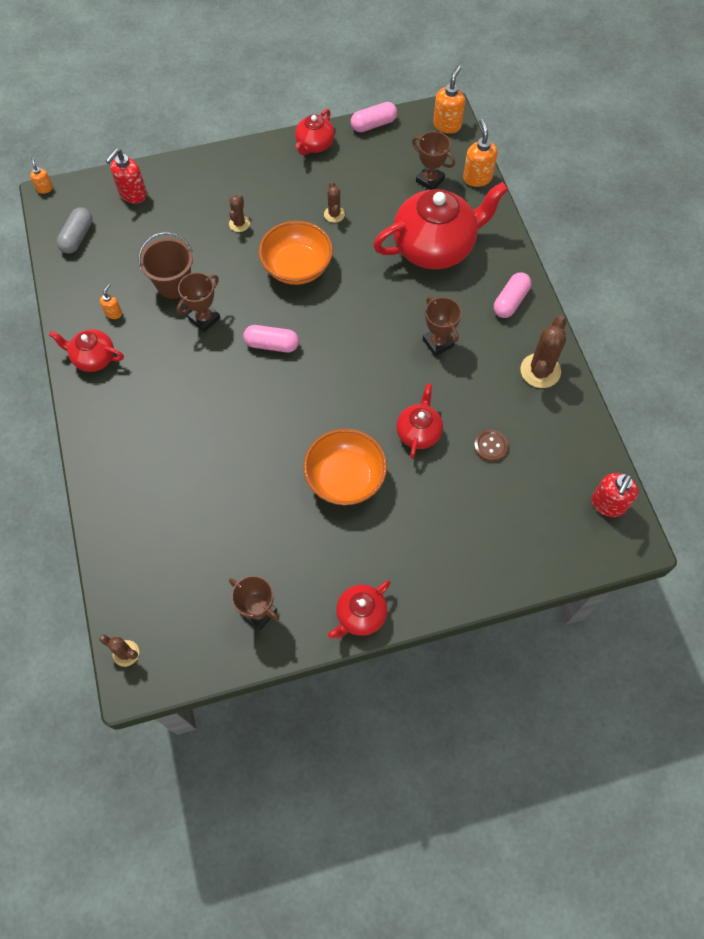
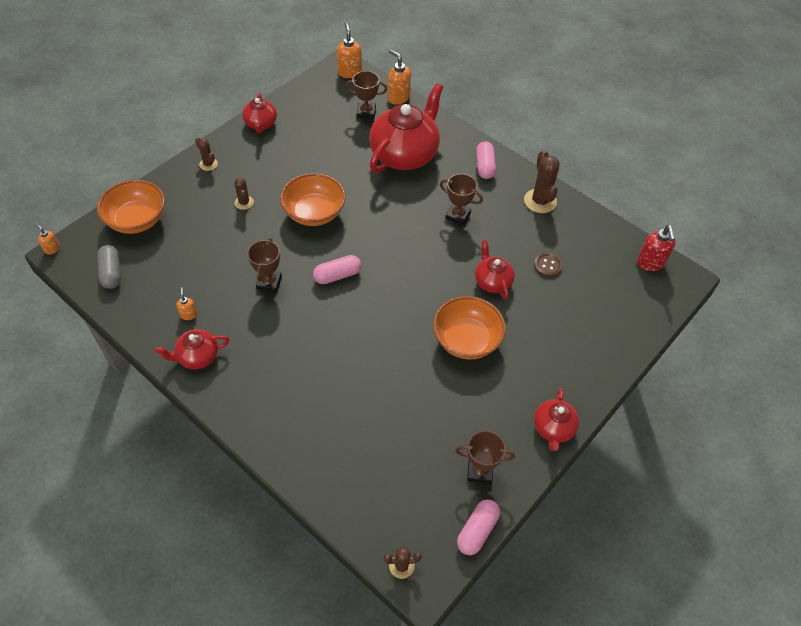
camera: 35 degrees left, 10 degrees down
(133, 195) = (137, 220): red soap dispenser -> orange bowl
(174, 284) = (224, 269): brown bucket -> none
(334, 214) = (313, 164): brown cactus -> brown cactus (208, 164)
(373, 124) = (295, 93): pink capsule -> pink capsule (477, 531)

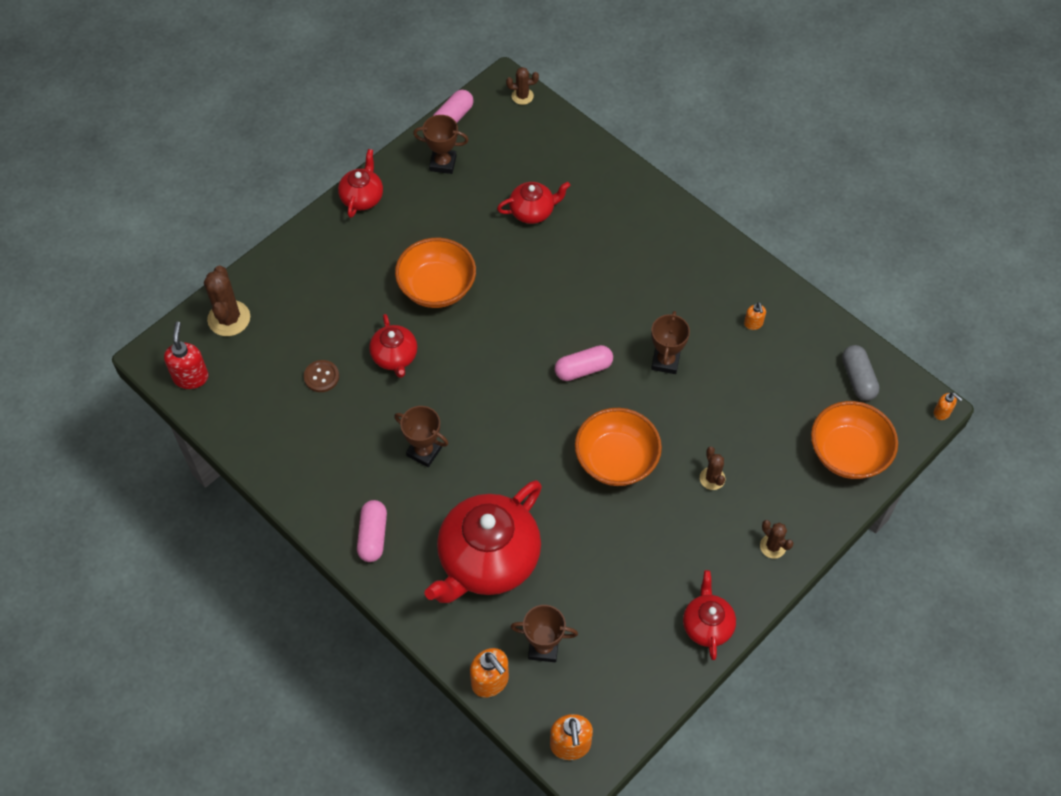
camera: 175 degrees left, 5 degrees up
(197, 357) = (734, 276): red teapot -> red teapot (533, 211)
(540, 201) = (307, 473): brown cactus -> brown cactus (229, 318)

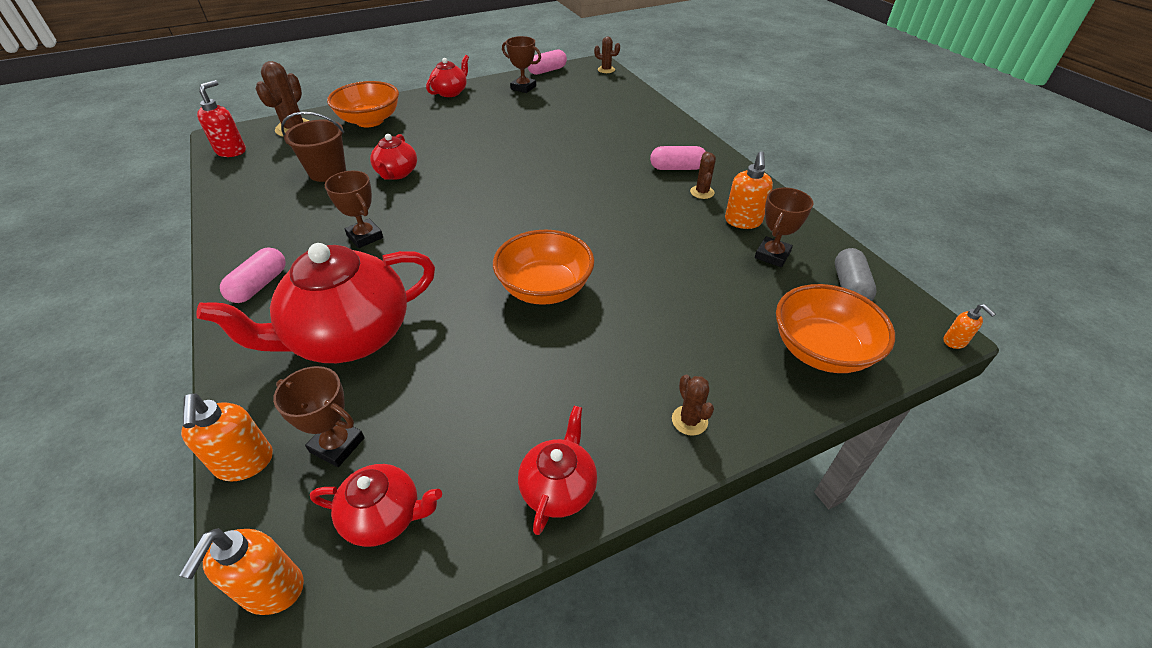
camera: 20 degrees right, 15 degrees down
(321, 377) = (327, 172): brown button -> brown bucket
(437, 287) = (466, 143): orange bowl -> orange bowl (370, 121)
(533, 211) = (575, 120): red teapot -> red teapot (384, 516)
(583, 369) = (555, 216): pink capsule -> pink capsule (677, 168)
(665, 361) = (639, 228): brown trophy -> brown trophy (772, 255)
(712, 478) = (642, 331): brown cactus -> brown cactus (702, 192)
(753, 324) = (743, 221): orange soap dispenser -> orange soap dispenser, size x1.82

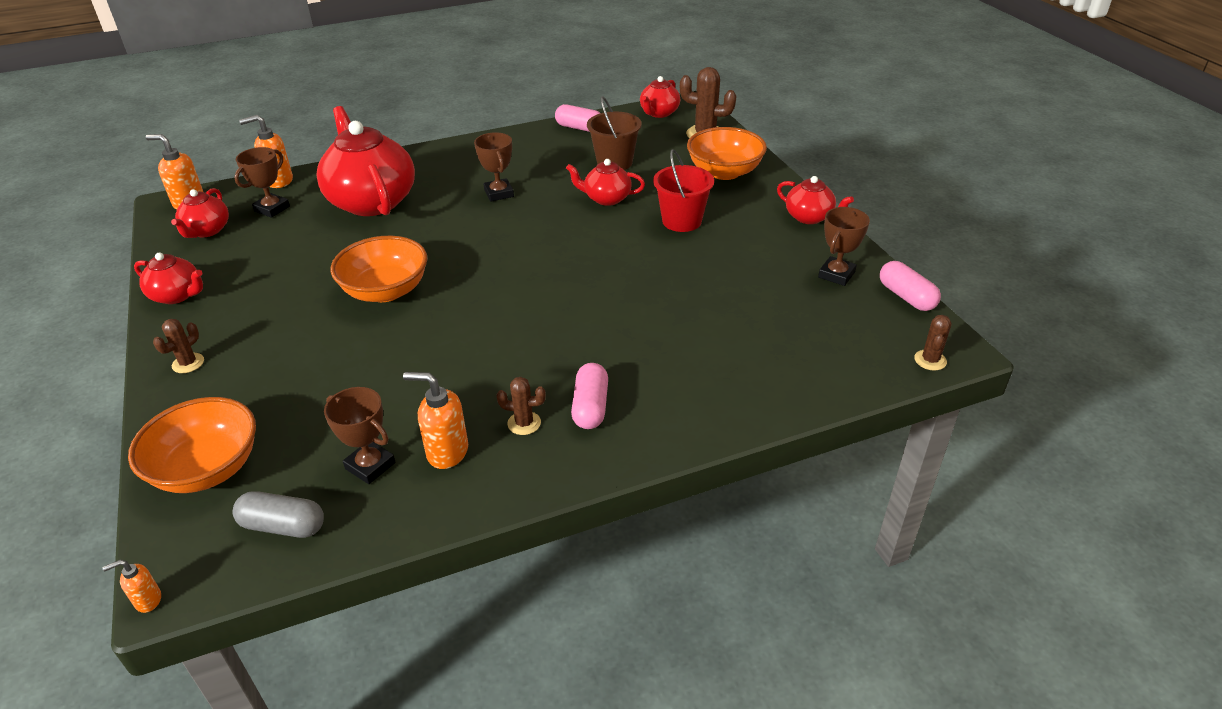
camera: 95 degrees right, 5 degrees down
(231, 151) = (659, 113): red soap dispenser -> red teapot
(259, 285) = (449, 158): pink capsule -> pink capsule (579, 128)
(365, 237) = (499, 193): brown trophy -> brown trophy turned 75 degrees counterclockwise
(444, 138) = (681, 221): none -> red bucket
(689, 420) = (188, 363): brown cactus -> brown cactus turned 45 degrees counterclockwise

